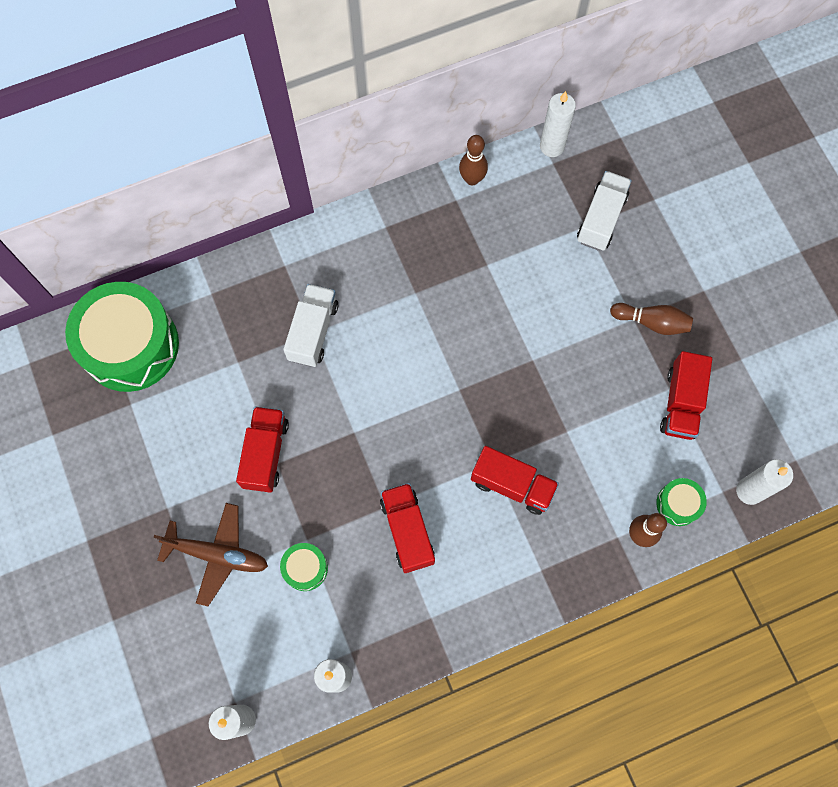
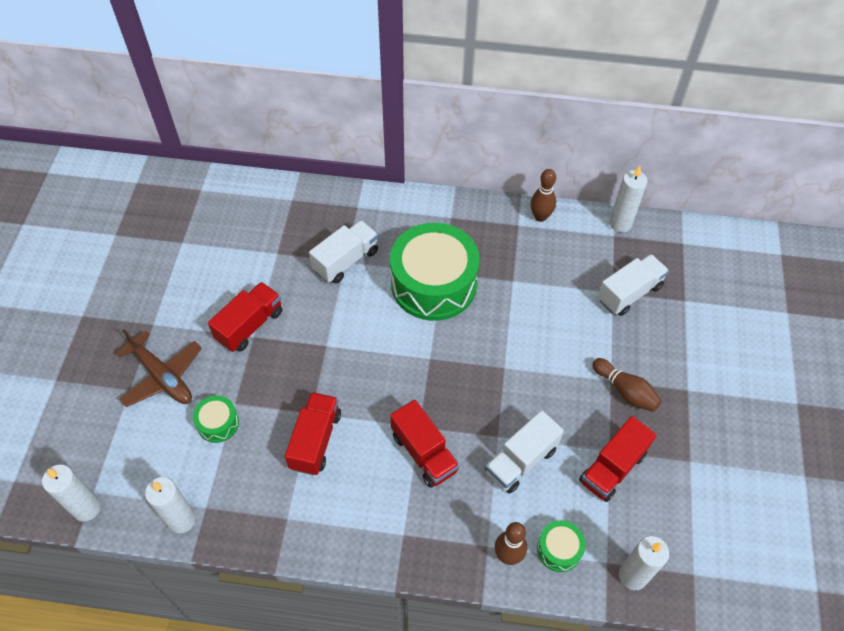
camera: 30 degrees right, 15 degrees down
(130, 345) = (211, 205): green drum -> green drum (433, 284)
(600, 442) = (521, 460): none -> white truck

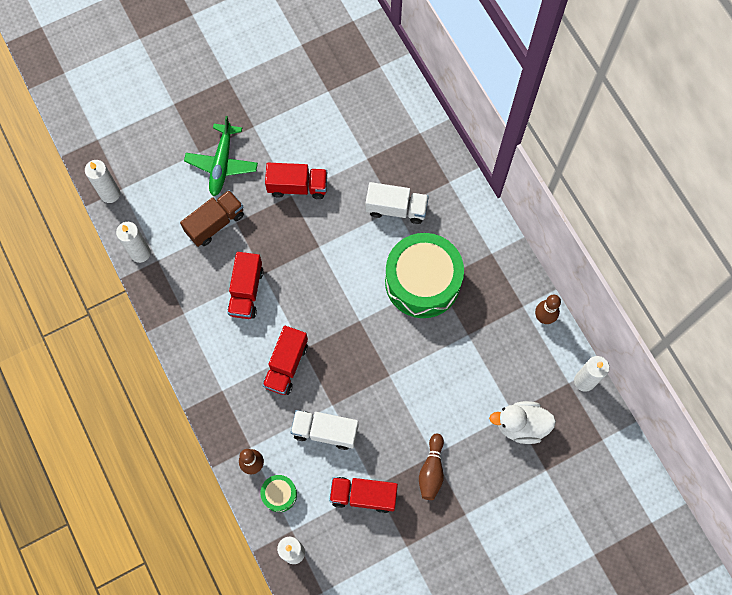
camera: 55 degrees right, 15 degrees up
(162, 376) = (222, 164): brown plane -> green plane
(218, 423) = (215, 223): green drum -> brown truck
(315, 440) = (246, 291): red truck -> red truck turned 120 degrees clockwise
(629, 293) = (521, 425): white truck -> white duck

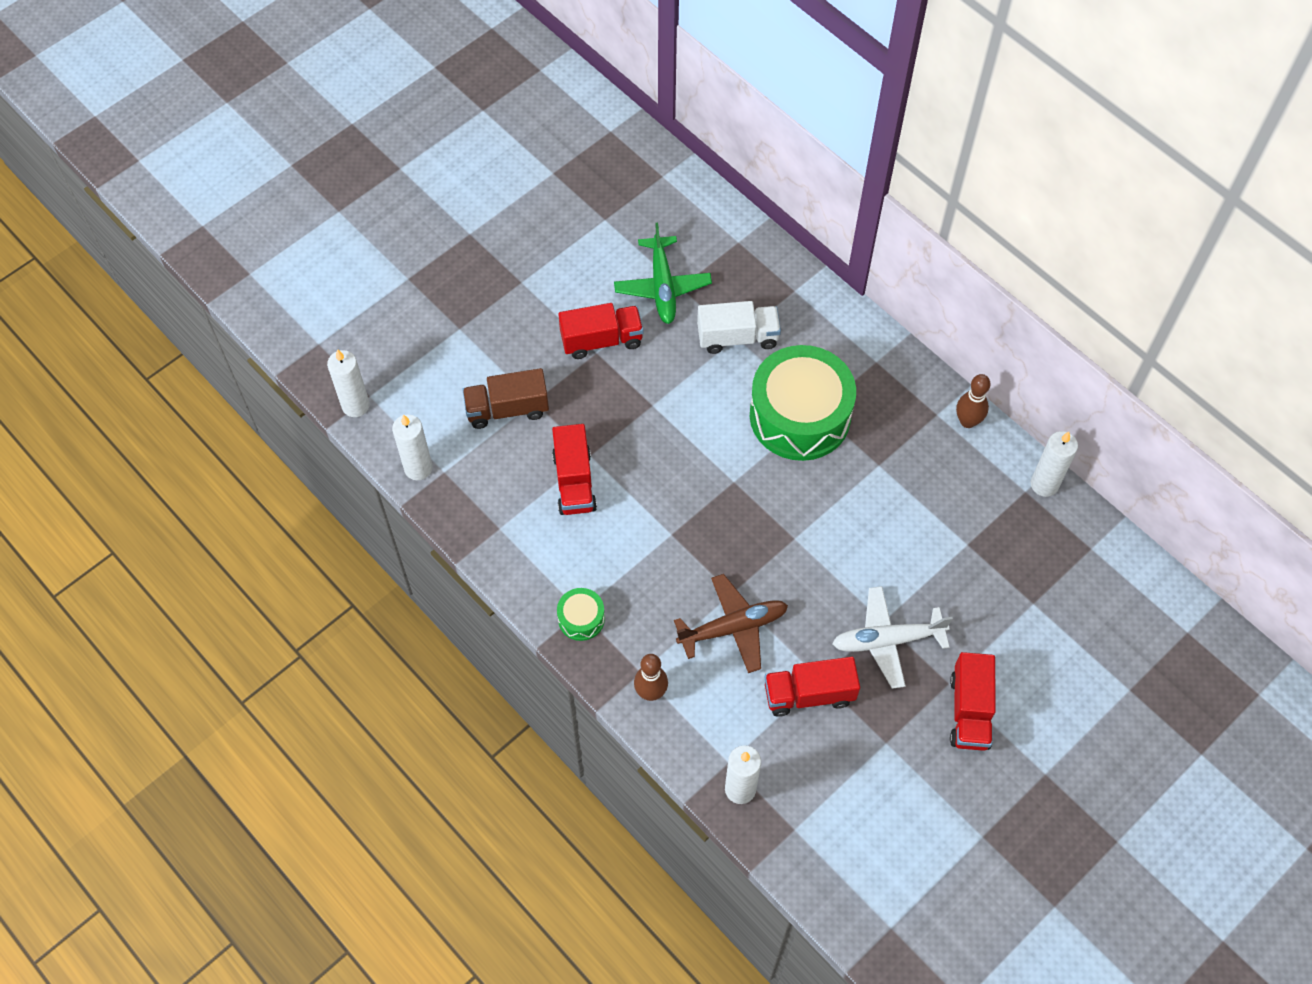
camera: 15 degrees left, 10 degrees down
(215, 223) = (507, 409): brown truck -> brown truck turned 135 degrees counterclockwise
(222, 164) = (494, 335): green plane -> green plane (662, 286)
(279, 494) = (697, 721): green drum -> green drum (581, 618)
(286, 365) = (655, 559): red truck -> red truck (969, 711)
(325, 431) = (733, 627): white truck -> brown plane
(431, 470) = (887, 640): brown bowling pin -> white plane
(521, 425) = (983, 557): white duck -> none

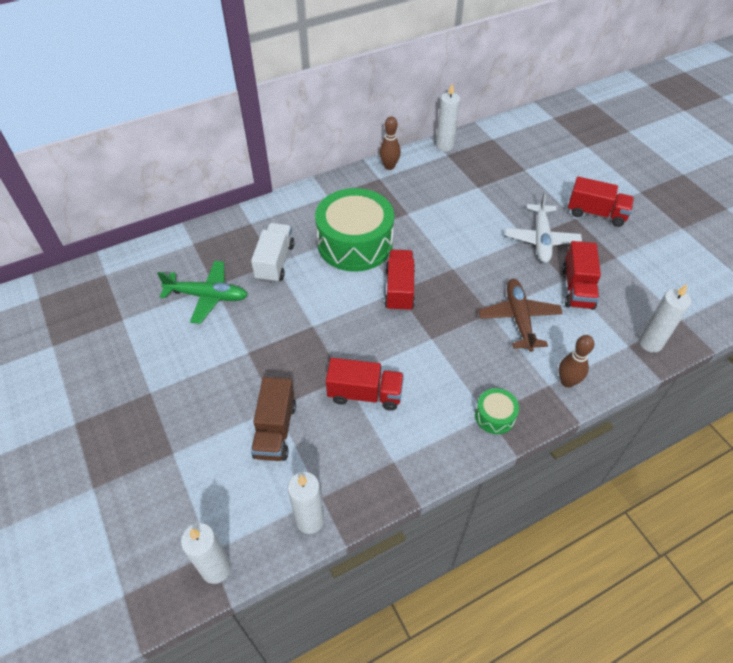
camera: 75 degrees left, 10 degrees down
(601, 340) = (238, 346): red truck -> red truck (399, 289)

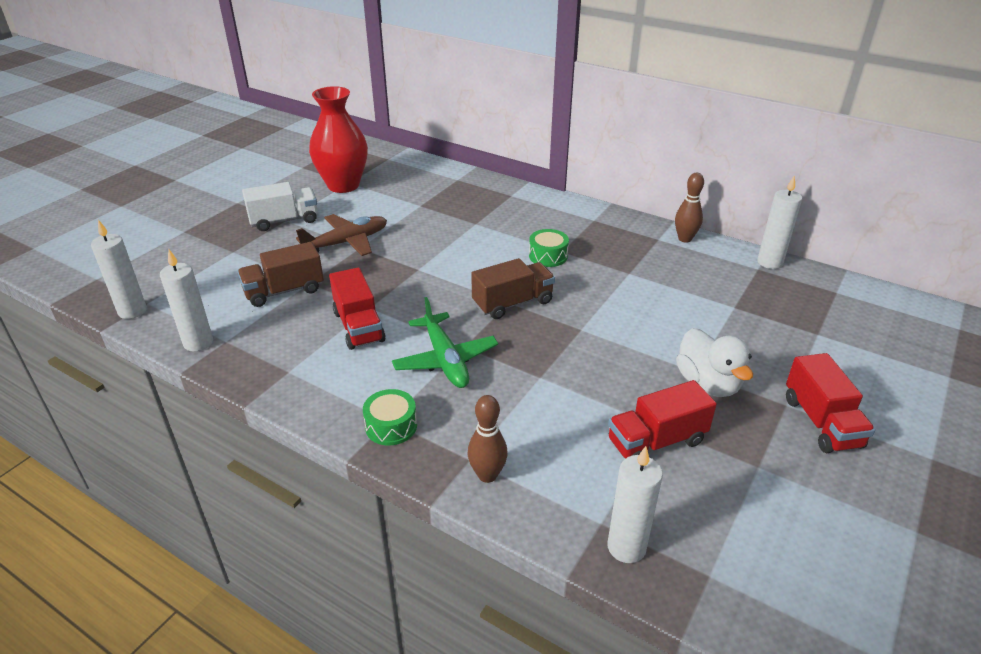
camera: 60 degrees right, 15 degrees down
(124, 325) = (343, 185): none -> red vase
(207, 296) = (405, 207): green plane -> green plane (445, 360)
(275, 262) = (477, 223): white truck -> white truck (284, 221)
(355, 243) = (548, 256): green drum -> green drum, size x0.43
(399, 289) = (513, 303): red truck -> brown truck
(518, 318) = (553, 403): brown plane -> brown plane (346, 242)
(541, 239) = (707, 384): white plane -> white duck

